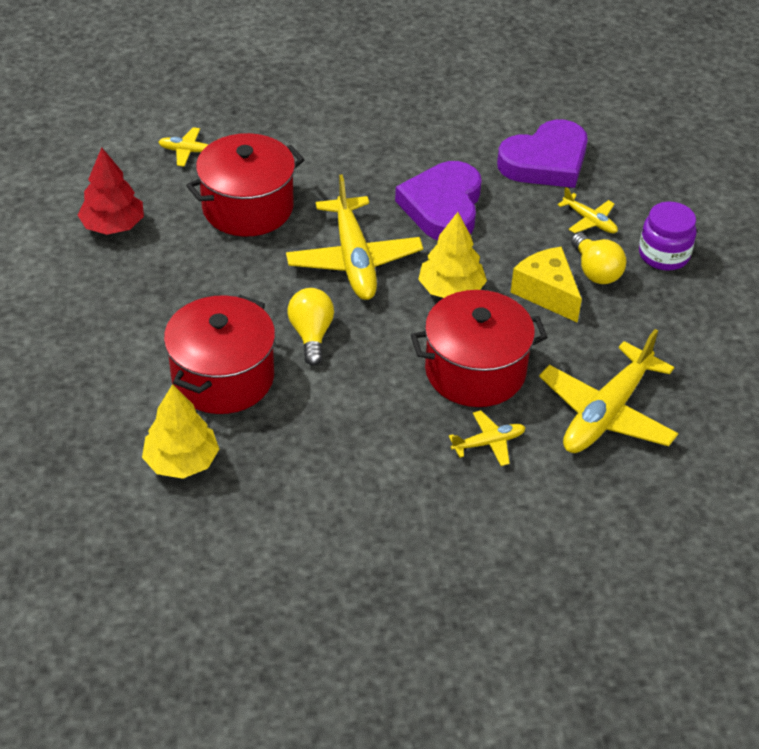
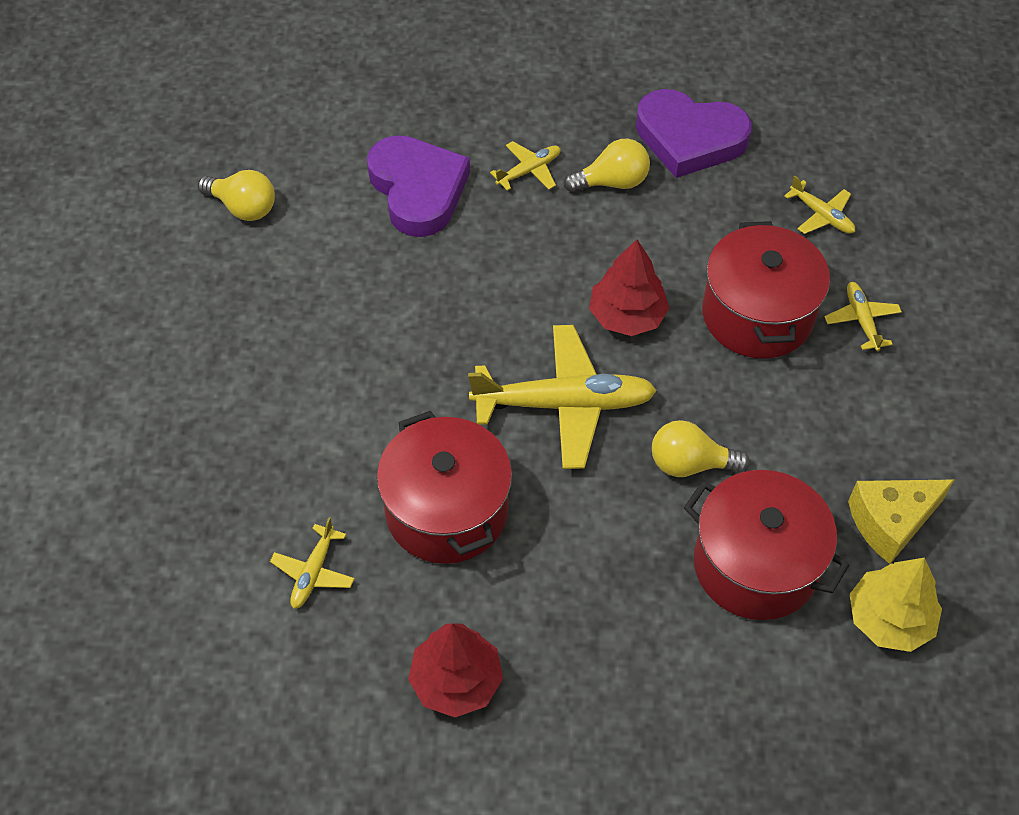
camera: 80 degrees left, 10 degrees up
(443, 207) = (482, 301): purple heart -> purple heart (689, 138)
(451, 289) = (627, 316): yellow tree -> red tree
(496, 78) = (243, 207): none -> yellow light bulb
(547, 293) = (642, 230): yellow cheese -> yellow cheese (891, 522)
(607, 413) = (821, 215): yellow plane -> yellow plane, size x0.48
(664, 255) = (593, 121): purple jar -> none

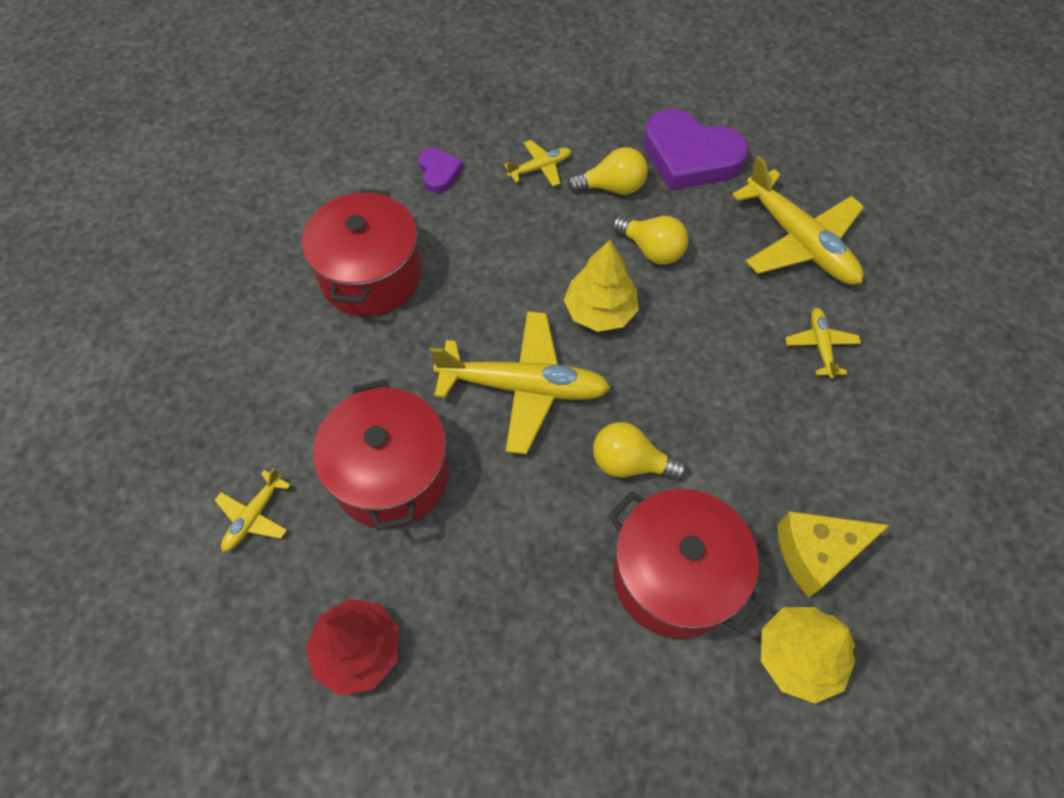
camera: 10 degrees right, 5 degrees up
(243, 207) = (285, 169): yellow light bulb -> yellow light bulb (651, 250)
(418, 190) = (439, 172): purple heart -> purple heart, size x0.49
(627, 316) = (600, 311): red tree -> yellow tree
(757, 314) = (721, 326): red pot -> red pot (371, 276)
(821, 215) = (799, 241): yellow plane -> yellow plane, size x2.09

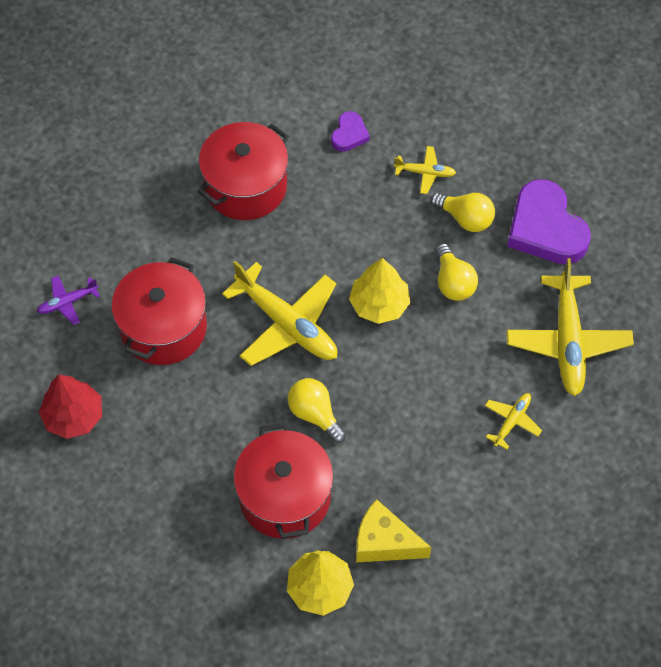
camera: 35 degrees right, 0 degrees up
(254, 516) = (68, 302): yellow plane -> purple plane

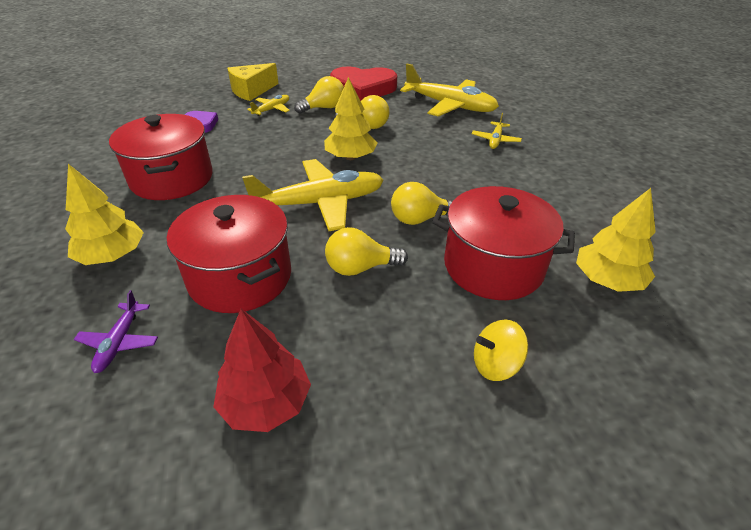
camera: 60 degrees left, 20 degrees down
(133, 229) = (112, 255): none -> yellow tree
(179, 534) = (495, 364): none -> yellow spinning top
(223, 402) = (360, 268): none -> yellow light bulb
(384, 542) = (572, 226): yellow cheese -> yellow cheese (252, 91)
(511, 421) = (495, 140): yellow plane -> yellow plane turned 135 degrees counterclockwise
(545, 228) = (363, 89): purple heart -> red heart

